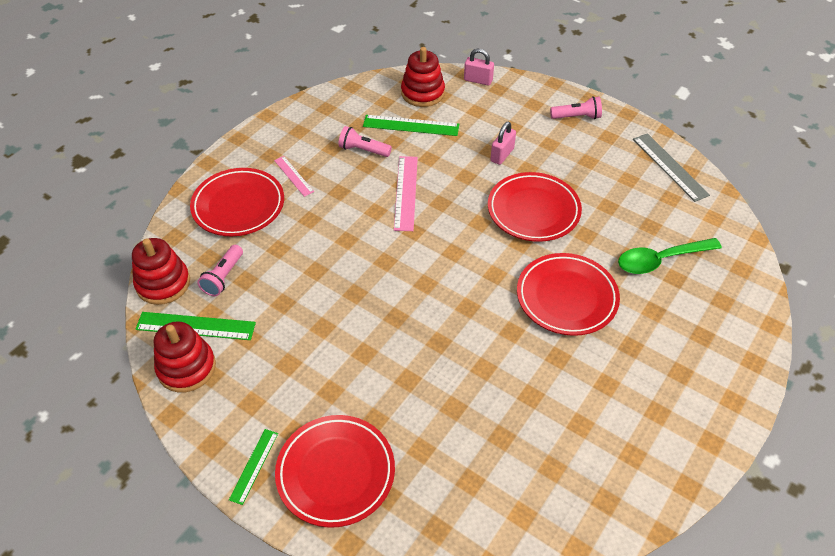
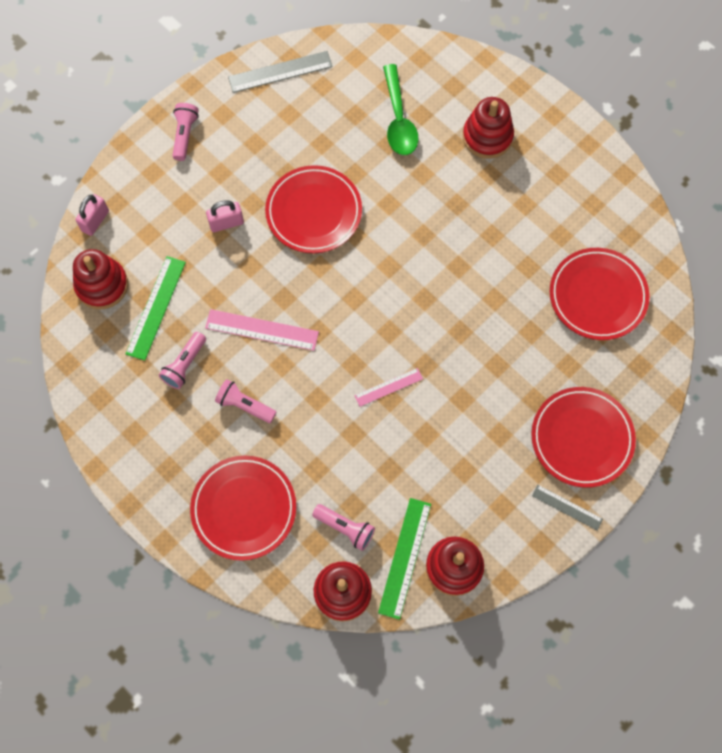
camera: 80 degrees left, 20 degrees up
(254, 466) = (567, 507): green ruler -> grey ruler
(293, 176) = (209, 445): pink ruler -> pink ruler (388, 387)
(333, 192) = (245, 405): none -> pink flashlight
(502, 155) = (226, 223): pink padlock -> pink padlock turned 60 degrees counterclockwise
(566, 297) = (428, 210): red plate -> red plate (597, 296)
(675, 338) = (487, 137): none -> red stacking toy

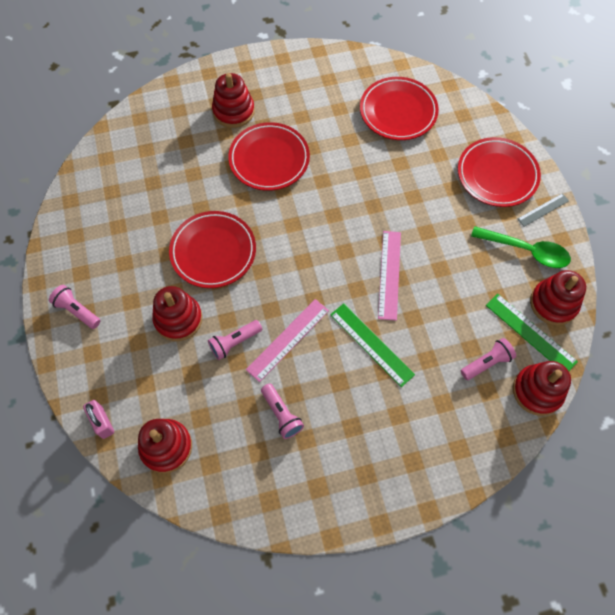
camera: 60 degrees left, 5 degrees down
(156, 307) = (216, 412): green ruler -> green ruler (371, 344)
(226, 223) = (178, 319): pink padlock -> red stacking toy
(244, 508) = (432, 431): red plate -> red plate (269, 159)
(245, 405) = (344, 385): pink flashlight -> pink flashlight (234, 342)
(280, 72) = (77, 214): grey ruler -> none
(388, 387) = (389, 274): pink ruler -> pink ruler, size x1.63
(399, 119) = (178, 157): green spoon -> green spoon (526, 250)

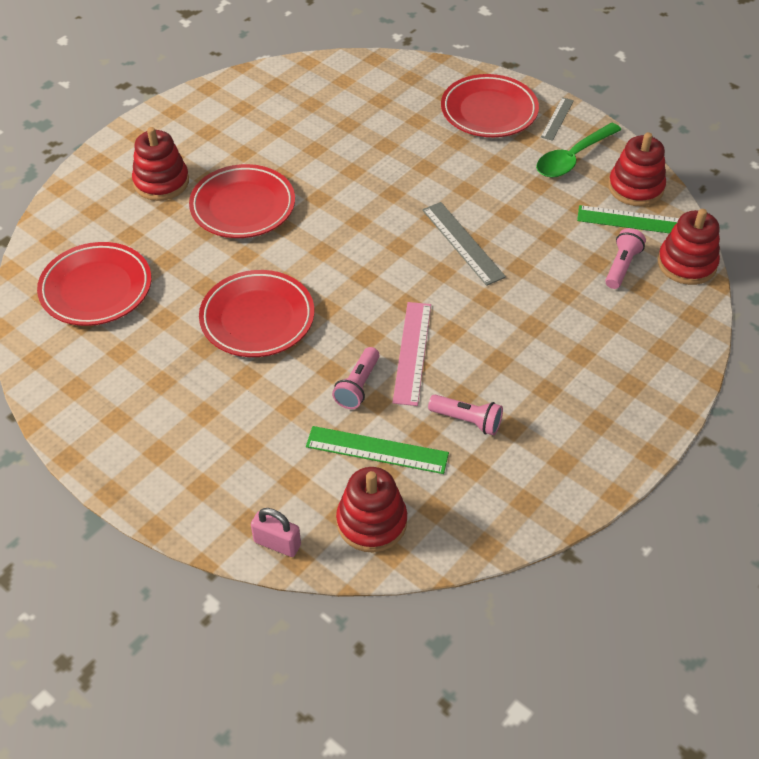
camera: 35 degrees left, 15 degrees down
(77, 311) = (146, 457): pink flashlight -> none
(178, 319) = (275, 399): red stacking toy -> none
(371, 344) = (500, 310): green ruler -> green ruler (377, 450)
(389, 274) = (462, 243): pink ruler -> grey ruler
(398, 112) = (343, 103): red plate -> red plate (96, 288)
(526, 250) = (572, 158): green spoon -> green spoon turned 150 degrees clockwise

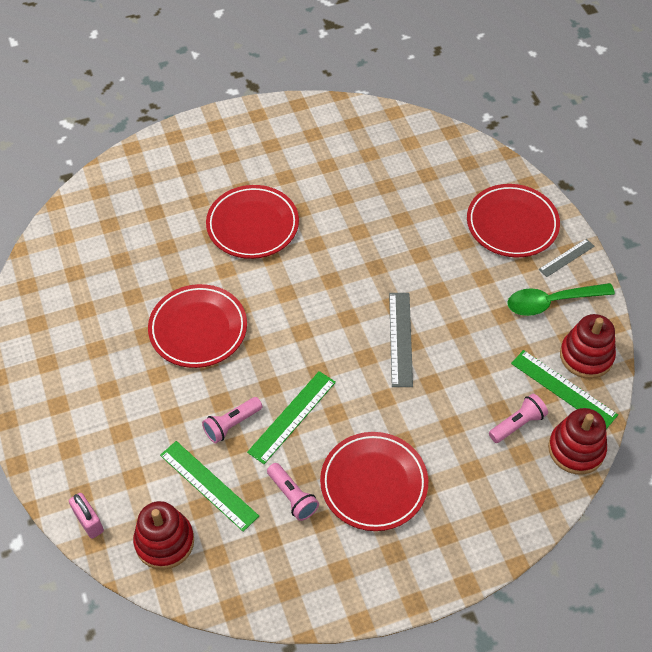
camera: 30 degrees right, 5 degrees up
(96, 288) = (102, 248): red plate -> red plate (373, 484)
(161, 182) = (207, 176): red stacking toy -> none
(412, 352) = (292, 417): pink ruler -> green ruler

